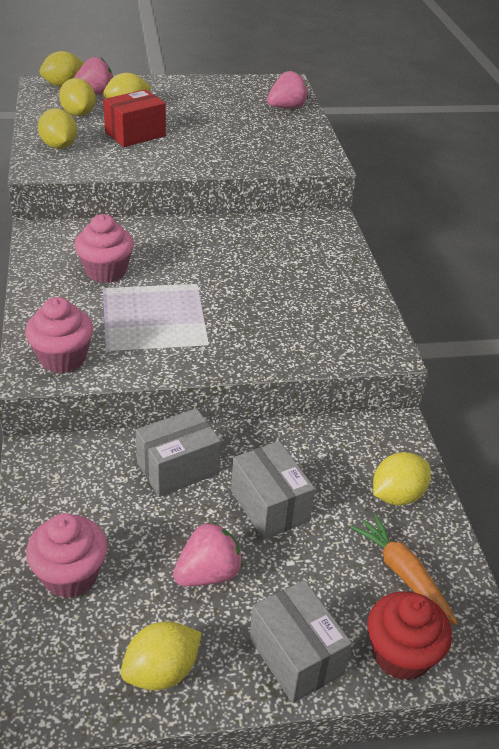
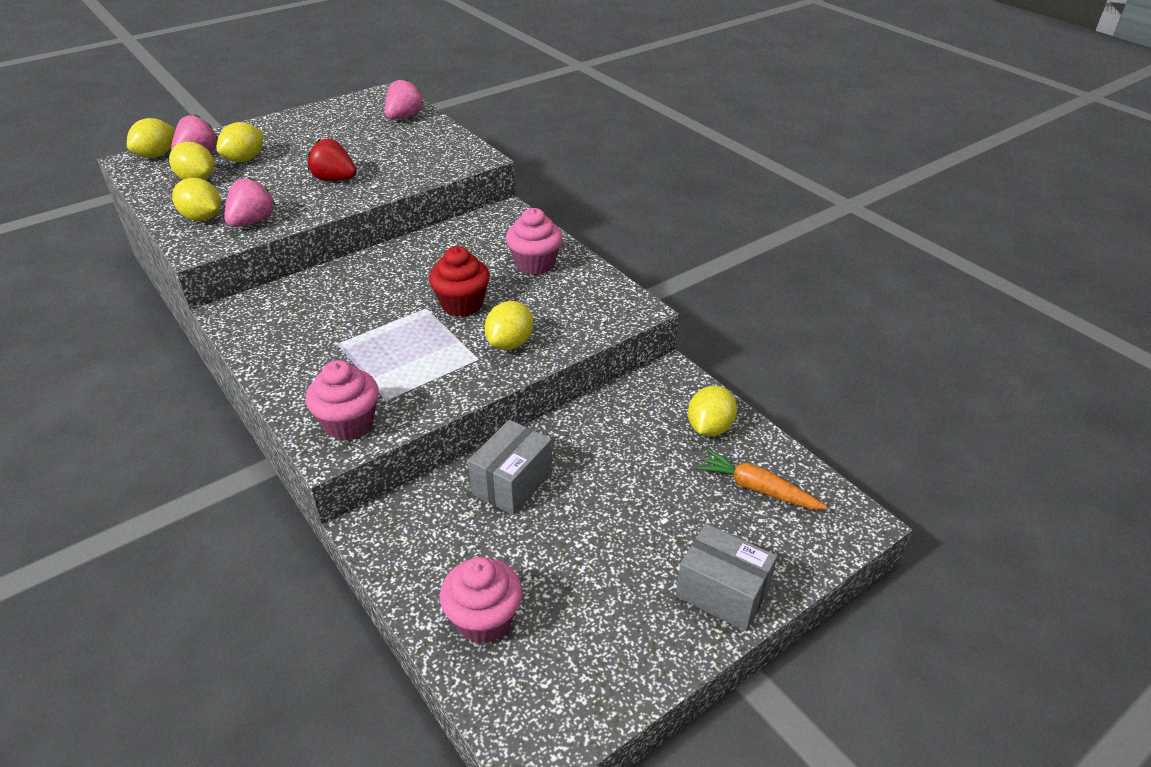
camera: 25 degrees left, 0 degrees up
(106, 271) = (328, 327): pink cupcake -> pink cupcake (535, 264)
(135, 134) = (274, 183): red box -> none
(161, 671) = (624, 660): yellow lemon -> yellow lemon (510, 343)
(186, 145) = (334, 179): none -> red strawberry
(208, 573) = (604, 560): pink strawberry -> pink strawberry (252, 222)
(269, 505) = (614, 481): grey box -> none
(401, 654) = (799, 552): red cupcake -> red cupcake (462, 304)

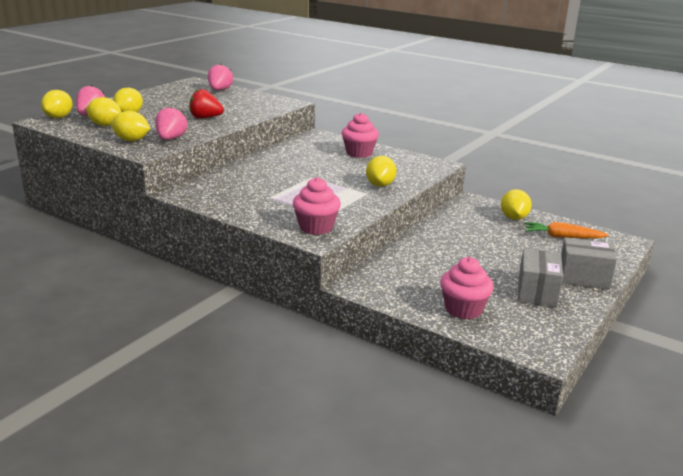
camera: 20 degrees left, 15 degrees down
(462, 304) = (332, 173): red cupcake -> none
(512, 483) = (423, 254): grey box -> grey box (537, 292)

